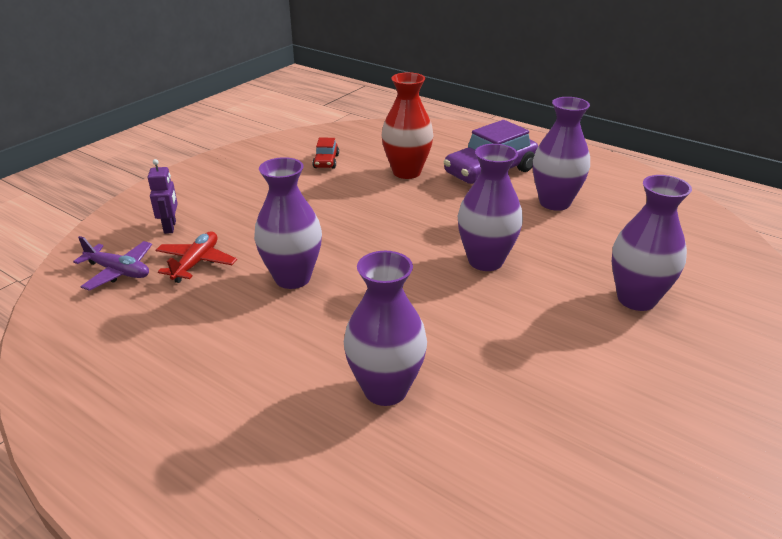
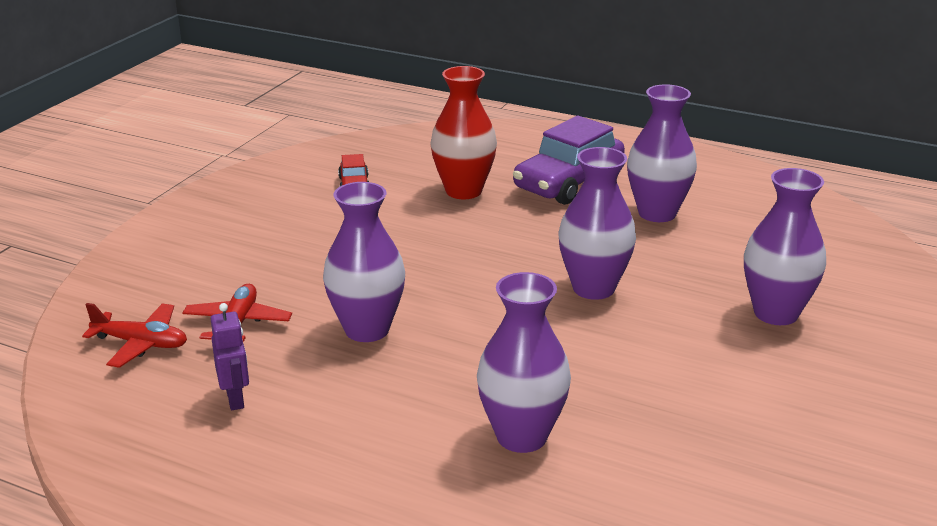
camera: 10 degrees left, 5 degrees down
(118, 271) = (141, 343): purple plane -> red plane
(170, 227) = (183, 284): purple robot -> purple robot (235, 399)

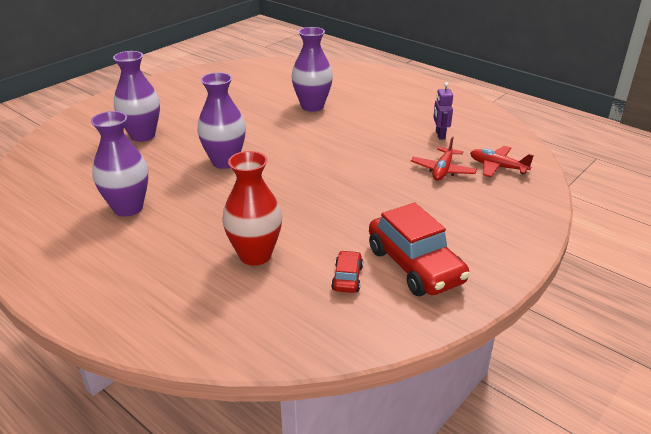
camera: 165 degrees left, 5 degrees up
(281, 204) = (415, 266): none -> red car
(367, 329) = (367, 157): purple vase -> none
(568, 183) = (162, 250): purple car -> none

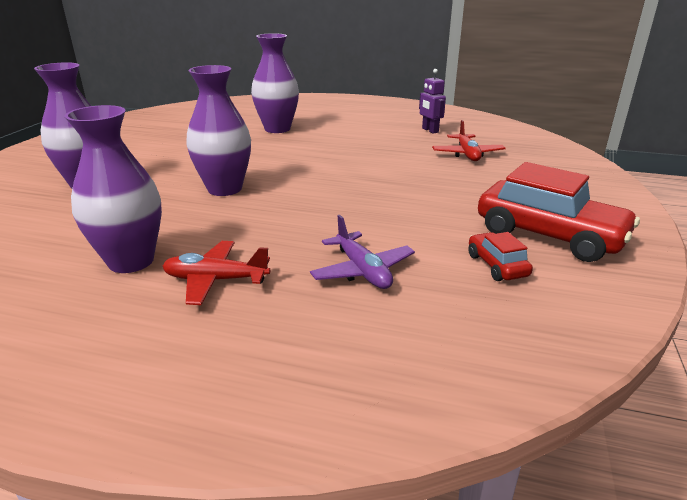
camera: 25 degrees left, 5 degrees down
(255, 255) = (362, 270): red vase -> purple plane
(497, 167) = (511, 143): red plane -> red plane (216, 280)

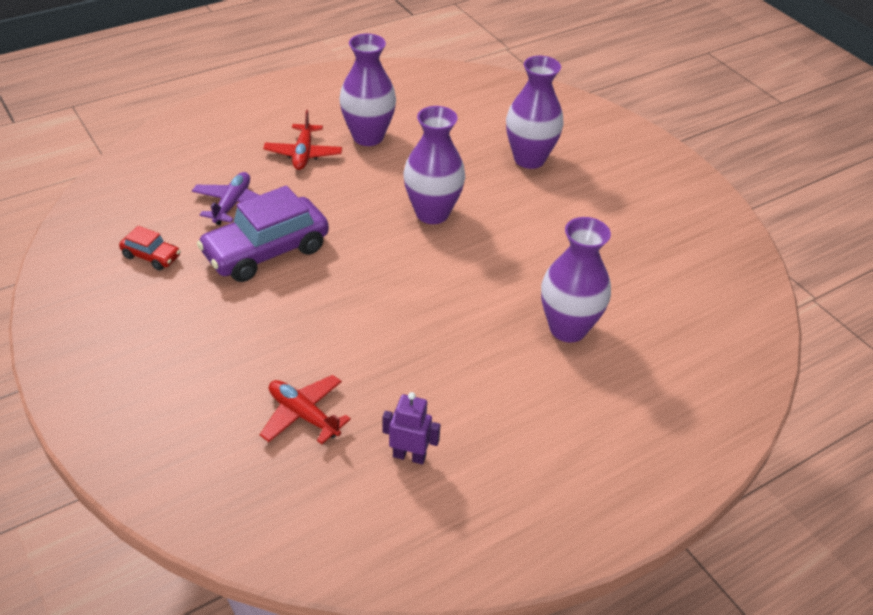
camera: 130 degrees right, 15 degrees up
(216, 280) = (303, 154): red plane -> red plane turned 135 degrees clockwise
(362, 270) = (232, 204): purple plane -> purple plane turned 90 degrees clockwise
(384, 223) = (266, 251): none -> purple car
(549, 235) = (131, 312): red car -> none

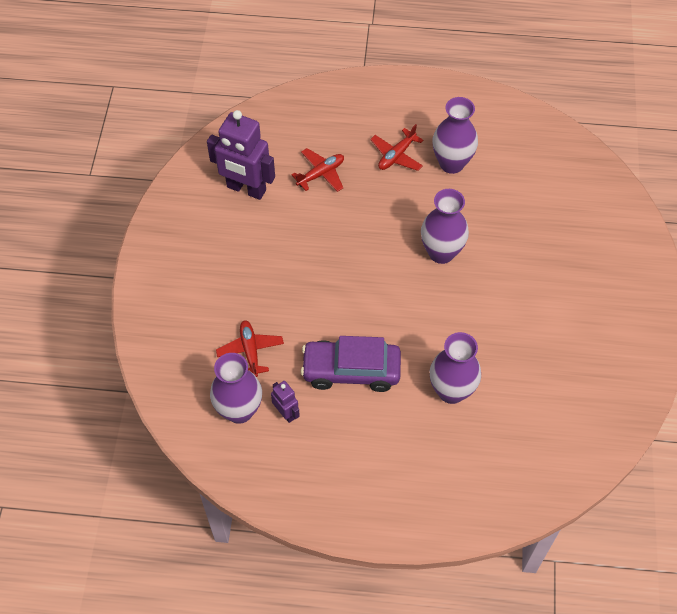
camera: 40 degrees right, 15 degrees up
(151, 256) = (246, 189): red car -> purple robot
(232, 204) = (321, 174): purple plane -> red plane
(266, 251) = (314, 223): purple car -> purple car (351, 370)
(529, 159) = (550, 244): purple vase -> purple vase (239, 410)

